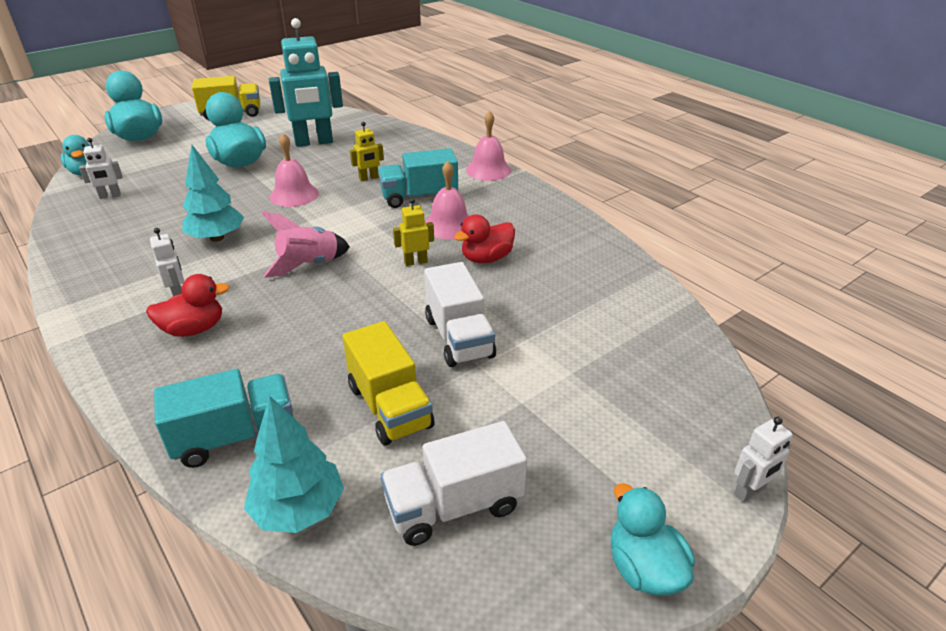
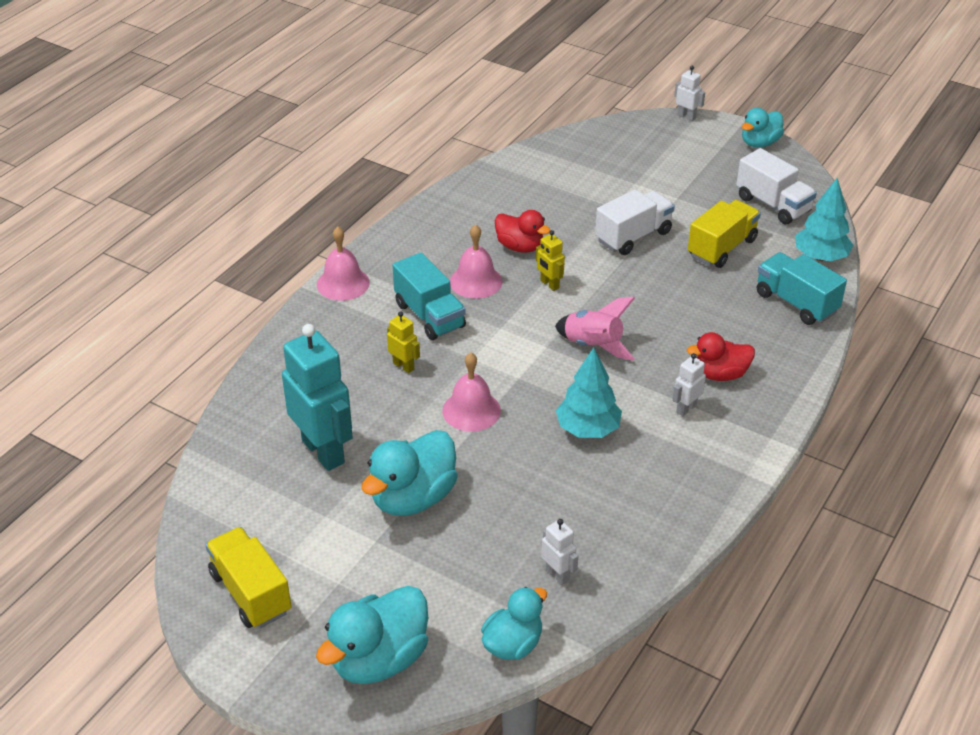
camera: 110 degrees left, 5 degrees up
(194, 329) = (720, 374): red duck -> red duck turned 60 degrees counterclockwise

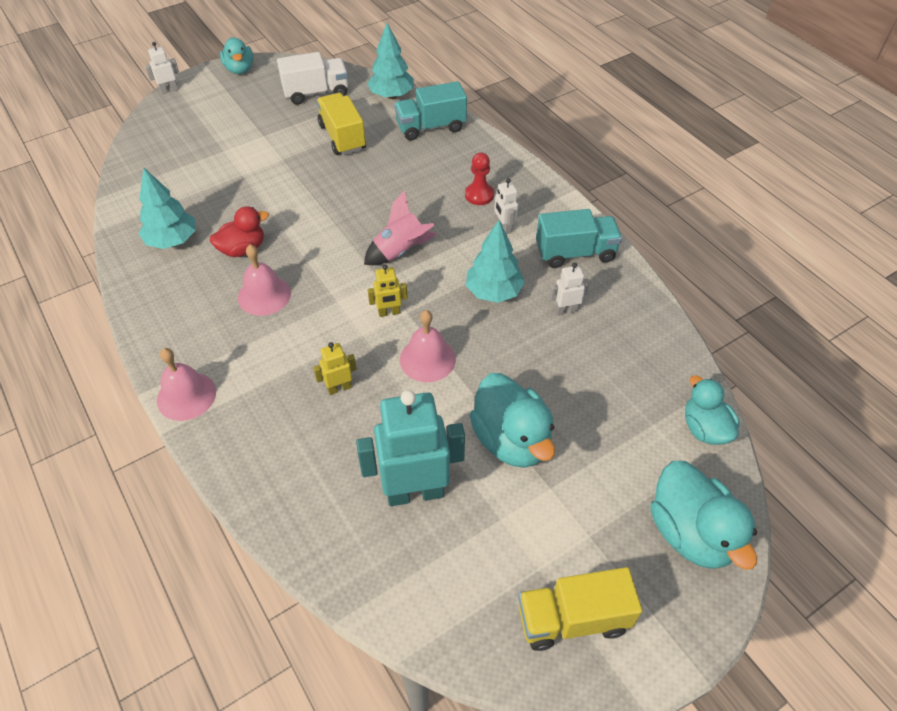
camera: 65 degrees left, 10 degrees up
(430, 316) = (285, 344): turquoise truck -> turquoise truck (575, 253)
(499, 203) = (172, 241): none -> turquoise tree
(549, 284) = (306, 249): yellow robot -> yellow robot (389, 312)
(557, 574) = (642, 371): white robot -> white robot (565, 310)
(633, 236) = (289, 177): white truck -> none
(720, 374) = (479, 195): red duck -> red pawn

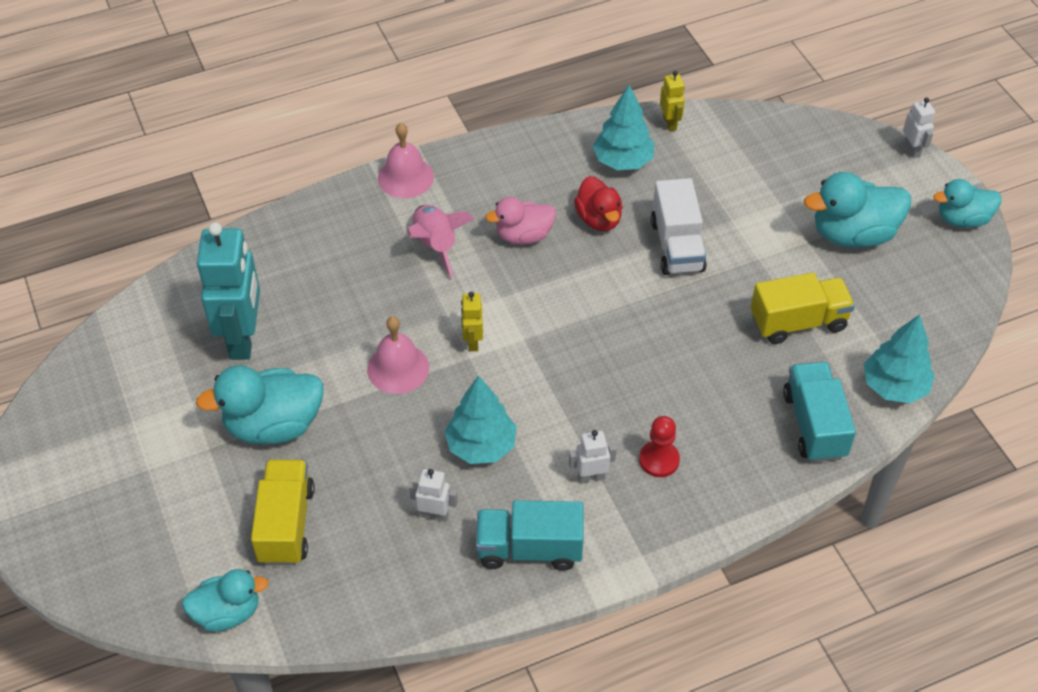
camera: 100 degrees right, 0 degrees up
(264, 295) = (523, 236): pink bell -> pink duck
(316, 93) = (903, 300): white truck -> white truck (677, 246)
(339, 388) = (381, 291): yellow robot -> yellow robot (670, 123)
(400, 251) = (567, 362): pink rocket -> pink rocket (436, 245)
(565, 310) = (434, 515): white robot -> white robot turned 75 degrees counterclockwise
(572, 619) = (77, 437): yellow truck -> yellow truck (286, 524)
(575, 253) = (529, 549): turquoise truck -> turquoise truck turned 90 degrees clockwise
(691, 533) = (117, 558): turquoise duck -> turquoise duck (853, 234)

